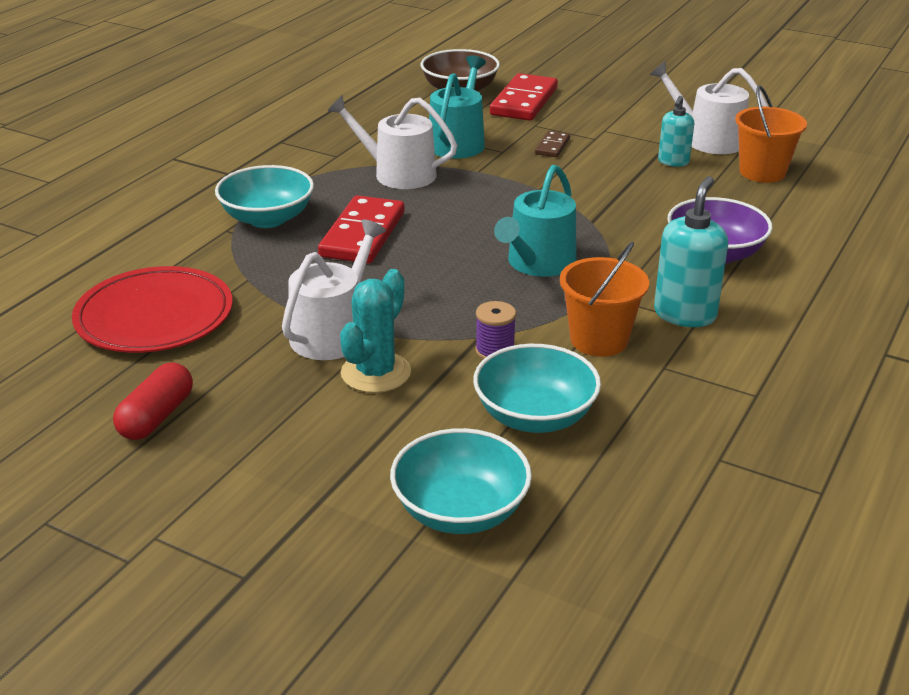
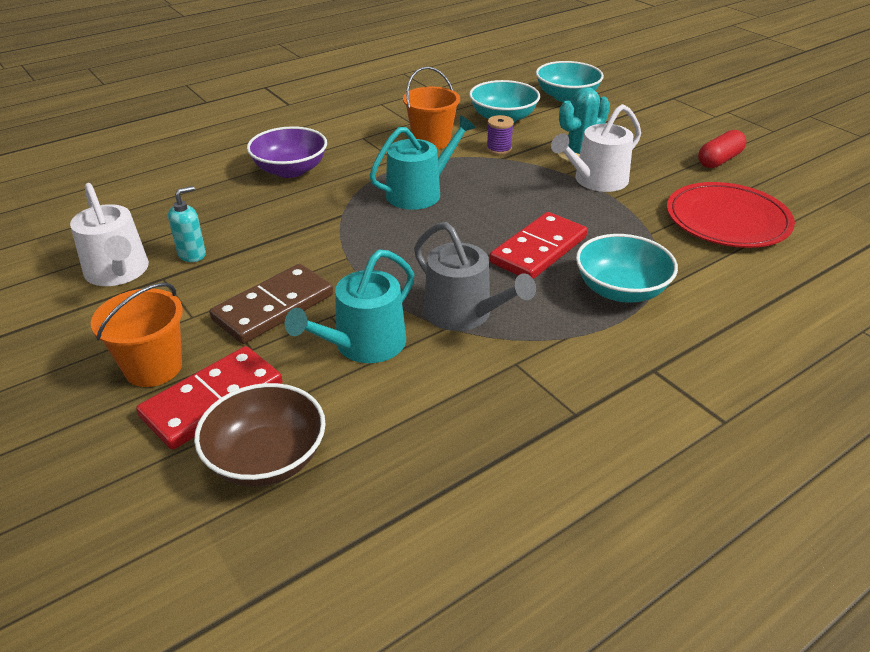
camera: 155 degrees left, 5 degrees up
(397, 174) = (464, 314): white watering can -> grey watering can
(552, 146) = (274, 307): brown domino -> brown domino, size x2.03
(685, 314) = (364, 142): turquoise soap dispenser -> none
(762, 172) = (141, 223): orange bucket -> orange bucket (153, 367)

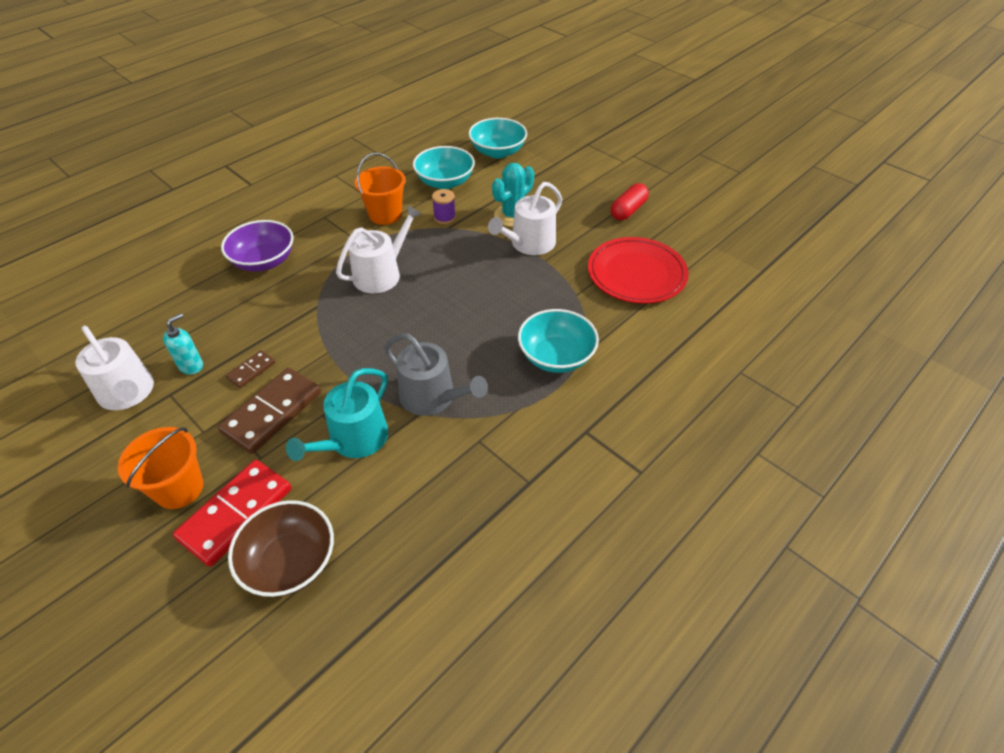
camera: 10 degrees left, 10 degrees up
(257, 266) = (251, 370): none -> brown domino
(420, 192) = (381, 273): turquoise watering can -> white watering can
(539, 250) = (487, 324): red domino -> none

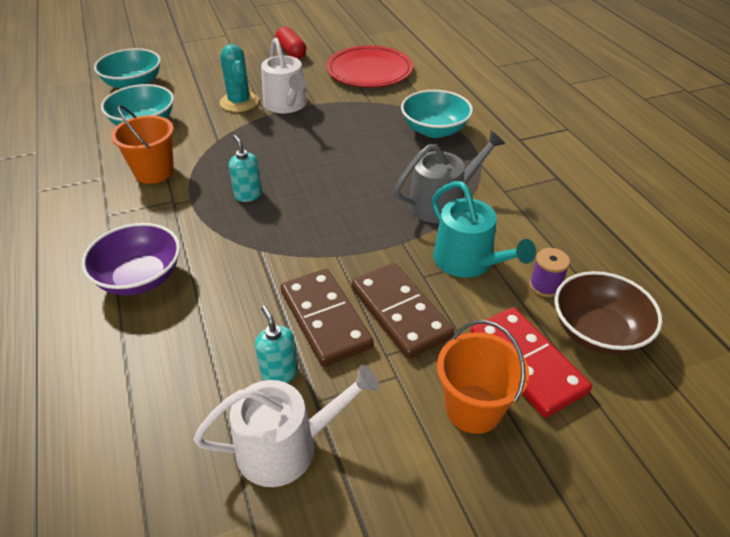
camera: 65 degrees left, 5 degrees down
(251, 370) = (325, 319): brown domino -> brown domino, size x2.03
(381, 273) = (248, 195): white watering can -> turquoise soap dispenser
(444, 217) = (200, 138): purple spool -> purple spool (545, 286)

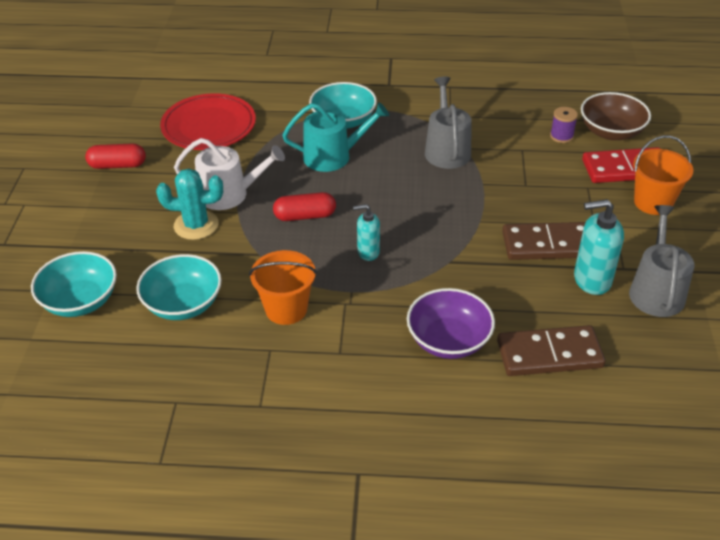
camera: 65 degrees left, 0 degrees up
(279, 373) = (591, 280): turquoise soap dispenser -> turquoise soap dispenser, size x1.61
(280, 148) = (305, 216): none -> red capsule
(287, 446) = (656, 290): white watering can -> grey watering can
(400, 312) = (557, 207): brown domino -> brown domino (549, 354)
(468, 262) = (521, 160): turquoise watering can -> turquoise watering can (333, 156)

